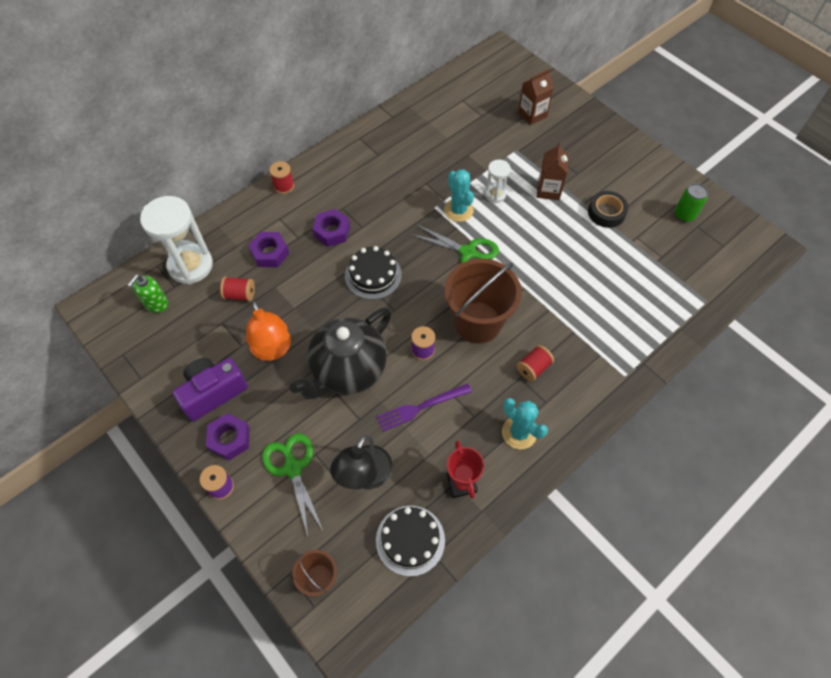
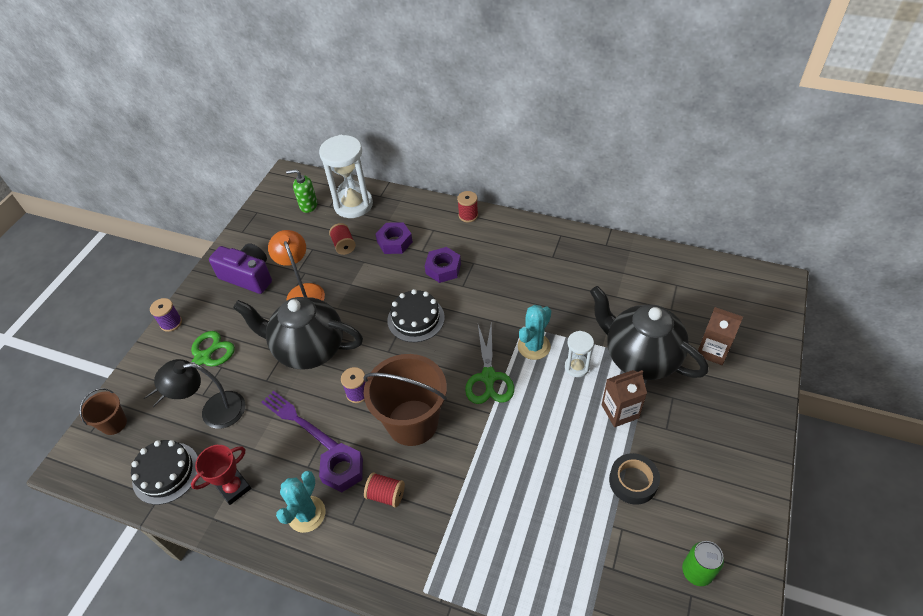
camera: 65 degrees right, 10 degrees down
(229, 439) = (213, 307): purple nut -> purple nut (342, 470)
(273, 350) = (303, 292): orange lamp -> orange lamp turned 120 degrees clockwise
(511, 155) = (640, 358): none -> black teapot

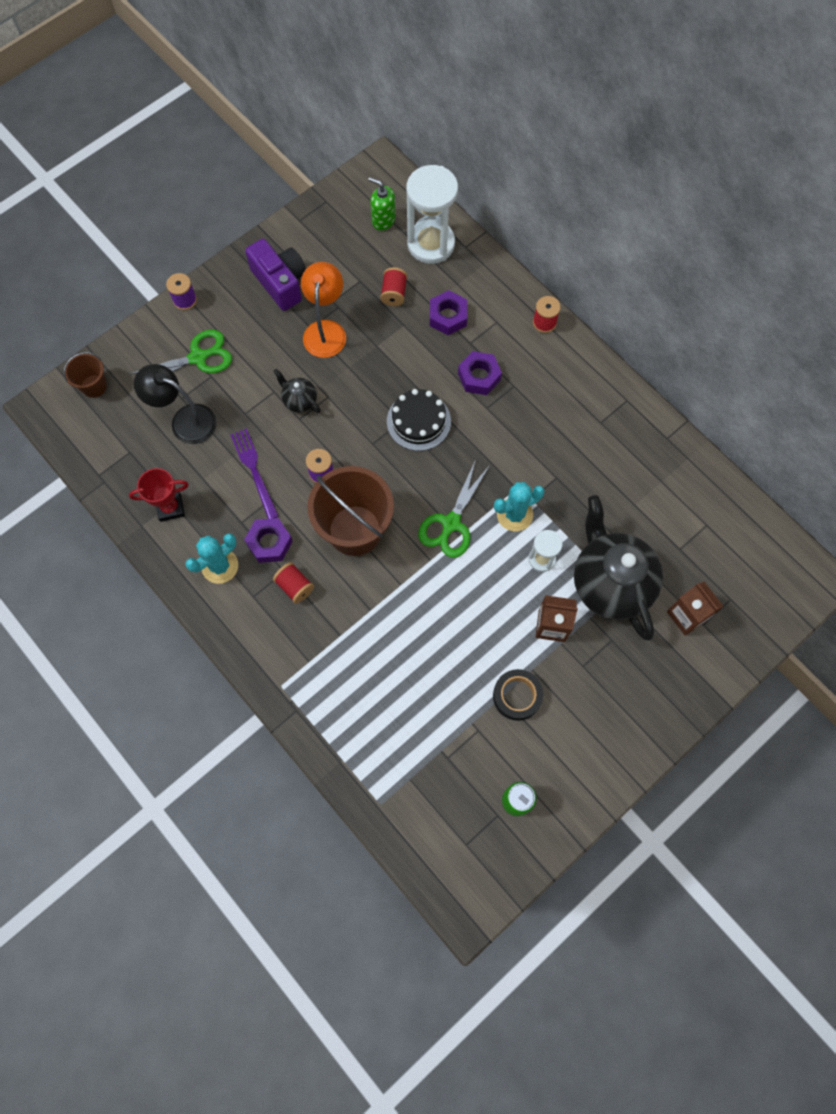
camera: 25 degrees right, 20 degrees up
(166, 473) = (120, 461): black cake -> none
(309, 349) = (299, 400): black teapot -> black teapot, size x0.44

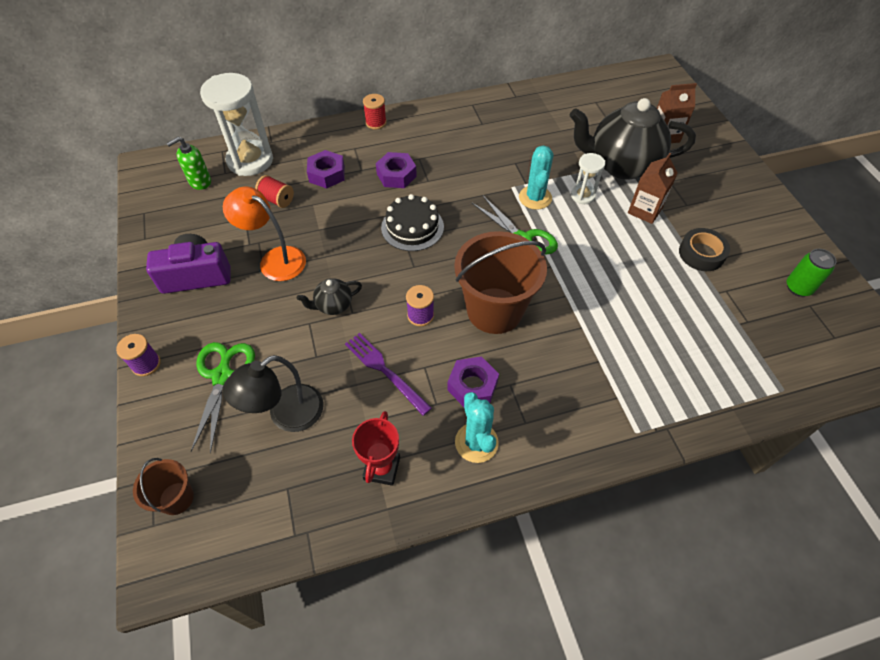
camera: 65 degrees left, 15 degrees down
(254, 470) = (385, 371): purple fork -> purple fork turned 45 degrees clockwise
(295, 586) = (530, 380): red spool -> none

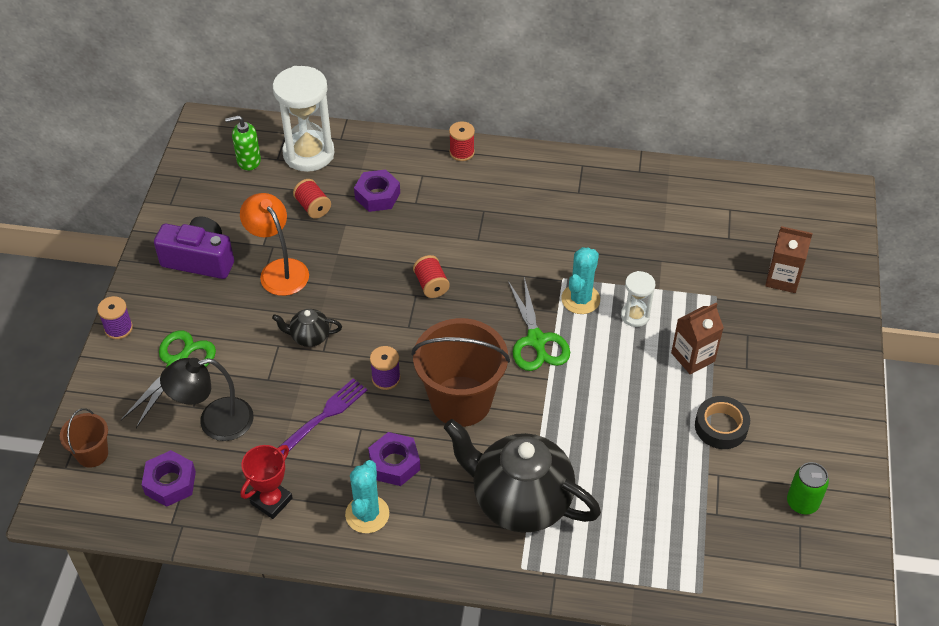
camera: 25 degrees right, 5 degrees down
(385, 371) = (322, 417): purple fork -> purple fork turned 60 degrees clockwise
(396, 175) = (448, 222): purple nut -> purple nut (170, 483)
(412, 227) = (431, 285): black cake -> red spool
(621, 165) = (704, 296): black teapot -> black teapot (520, 501)

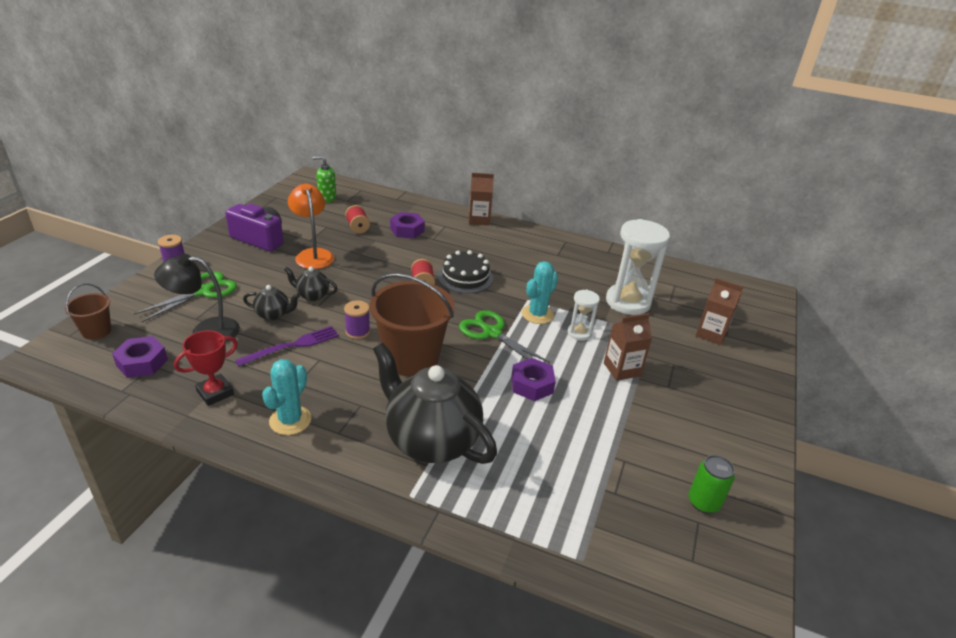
camera: 10 degrees right, 15 degrees down
(279, 378) = (273, 315): none -> black teapot
(308, 154) = (370, 202): white hourglass -> white hourglass (628, 302)
(394, 463) = (334, 389): purple nut -> purple nut (532, 385)
(462, 152) = (479, 220): red spool -> brown carton
(478, 261) = (465, 277): none -> black cake
(536, 341) = (491, 333): green scissors -> green scissors turned 135 degrees clockwise
(721, 427) = (635, 424): black tape -> none

